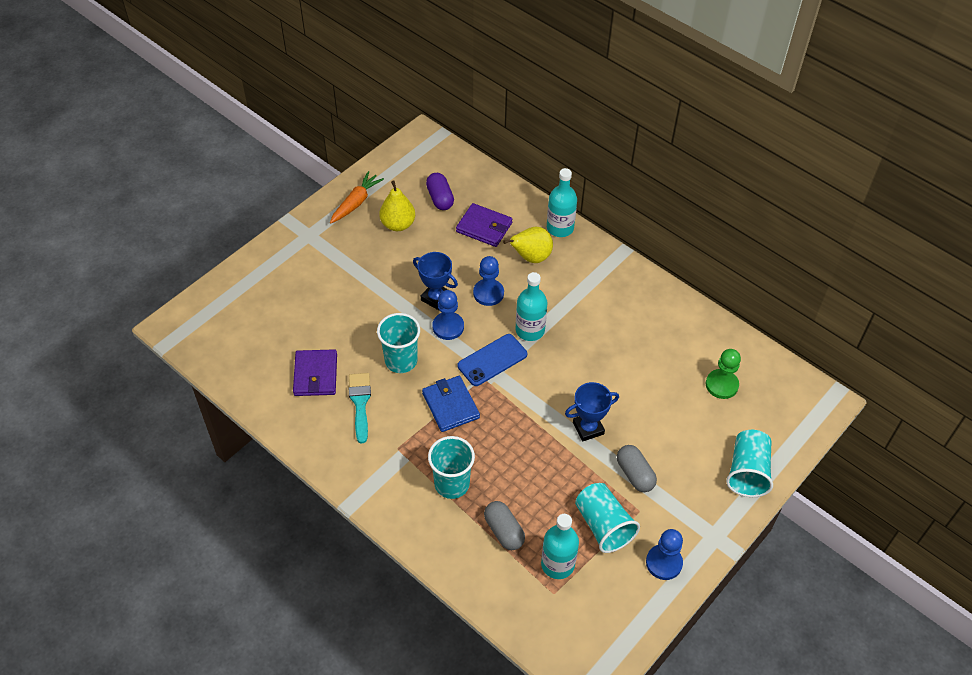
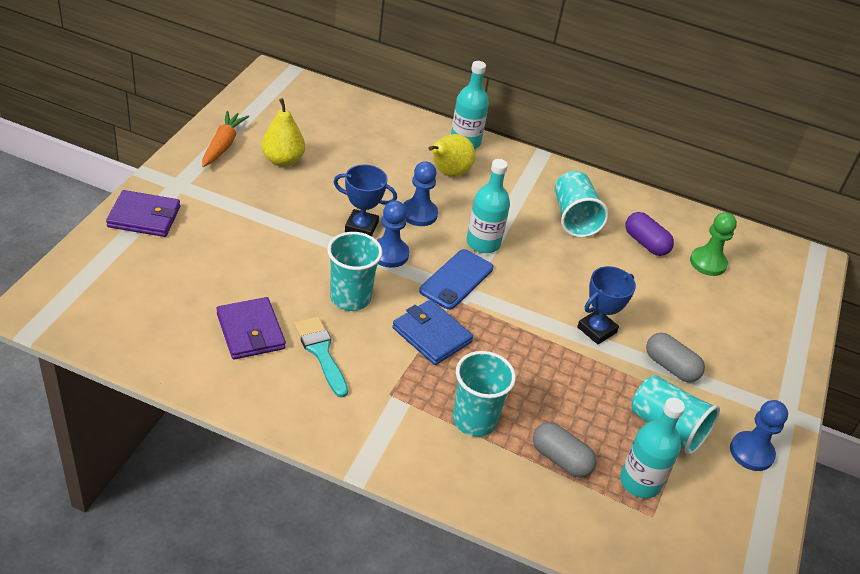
camera: 25 degrees left, 10 degrees down
(440, 198) = (320, 130): purple capsule -> purple capsule (645, 243)
(484, 227) = (383, 151): purple wallet -> purple wallet (144, 217)
(747, 472) = (780, 341): turquoise cup -> turquoise cup (574, 218)

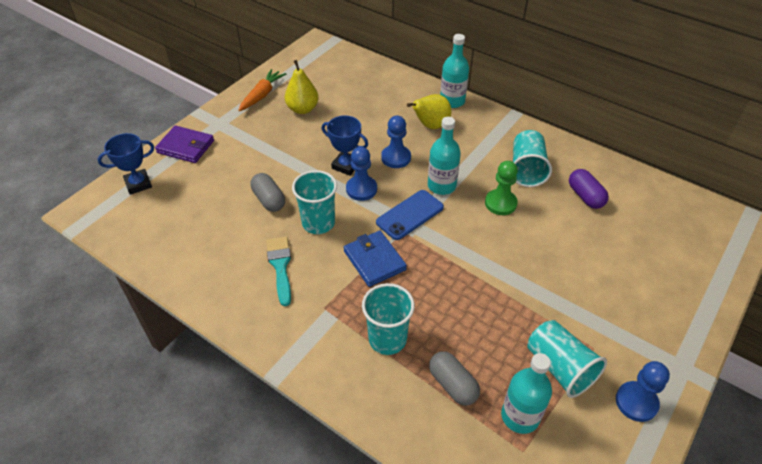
camera: 20 degrees right, 5 degrees up
(250, 331) = (232, 243): purple wallet -> none
(596, 330) = (519, 270): blue trophy -> blue trophy (138, 184)
(670, 367) = (578, 310): grey capsule -> grey capsule (269, 200)
(708, 263) = (639, 218): green pawn -> green pawn (500, 203)

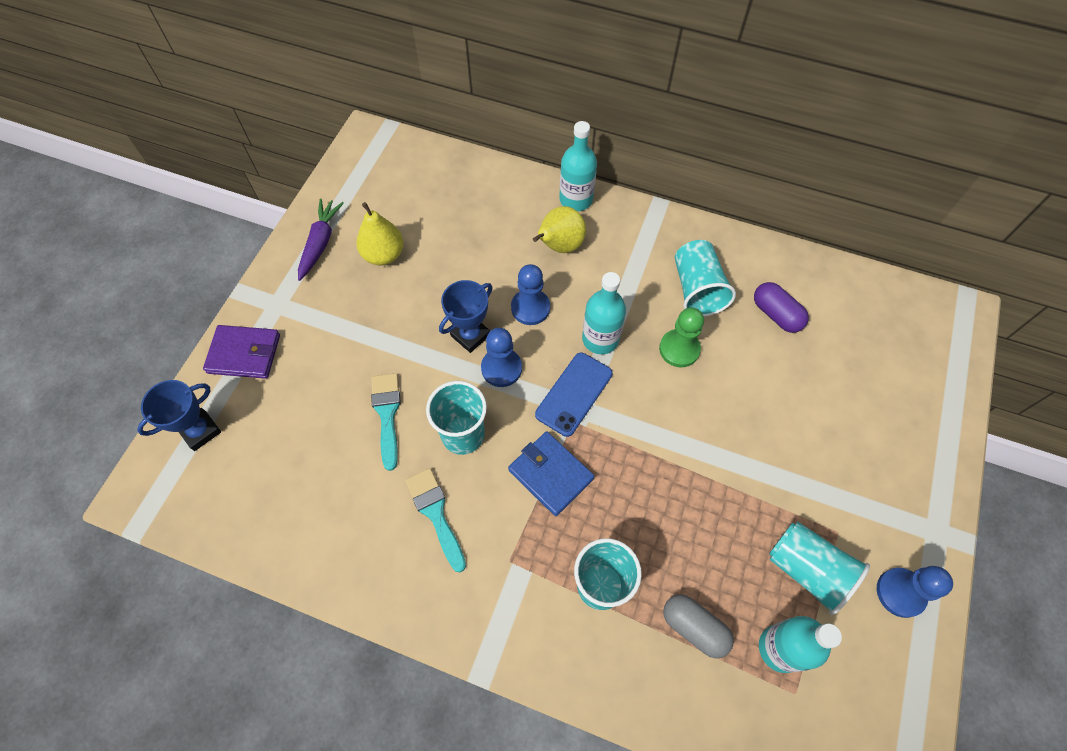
camera: 15 degrees left, 15 degrees up
(262, 95) = (320, 243): orange carrot -> purple carrot
(269, 200) = (387, 414): grey capsule -> turquoise brush
(346, 165) = (470, 335): blue trophy -> blue trophy turned 60 degrees counterclockwise

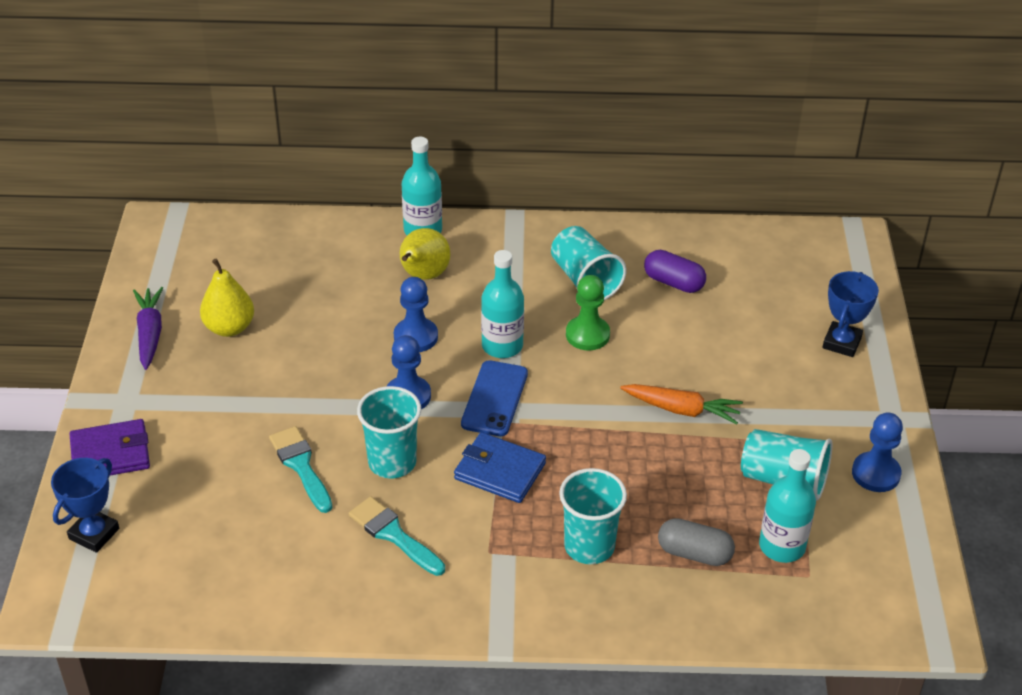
camera: 20 degrees left, 20 degrees down
(470, 335) = (361, 376): blue trophy -> blue trophy (841, 343)
(737, 458) = (681, 410): none -> orange carrot

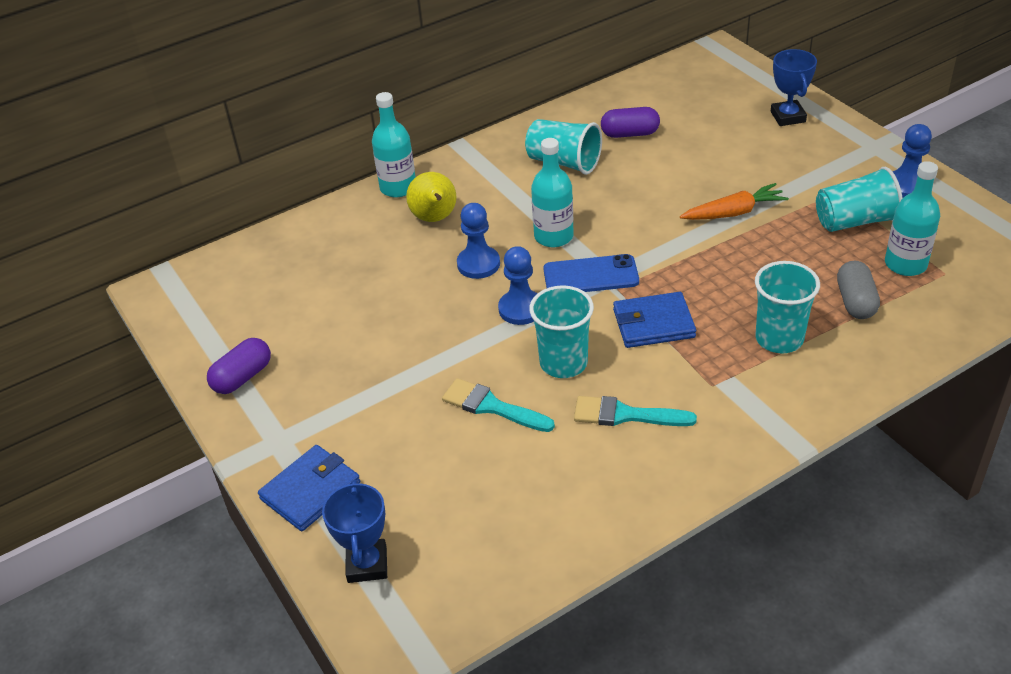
camera: 30 degrees left, 0 degrees up
(110, 453) = (310, 491): purple wallet -> blue wallet
(150, 334) = (242, 377): purple carrot -> purple capsule
(229, 328) = (311, 336): yellow pear -> none
(494, 399) = (591, 275): blue phone -> blue phone turned 75 degrees counterclockwise
(587, 335) = (609, 197): green pawn -> none
(694, 553) = (855, 302): grey capsule -> grey capsule turned 75 degrees counterclockwise

